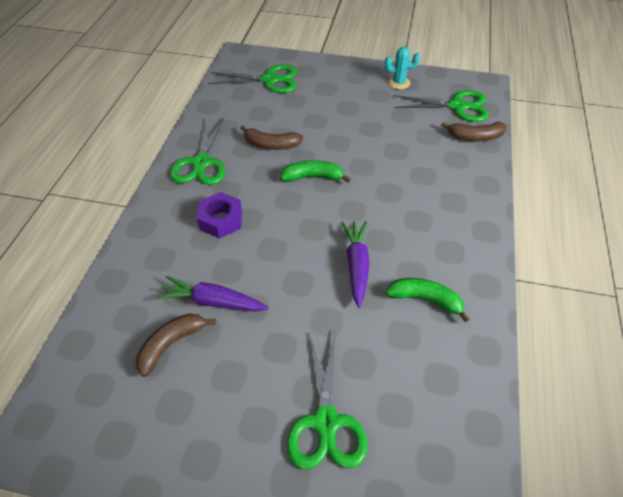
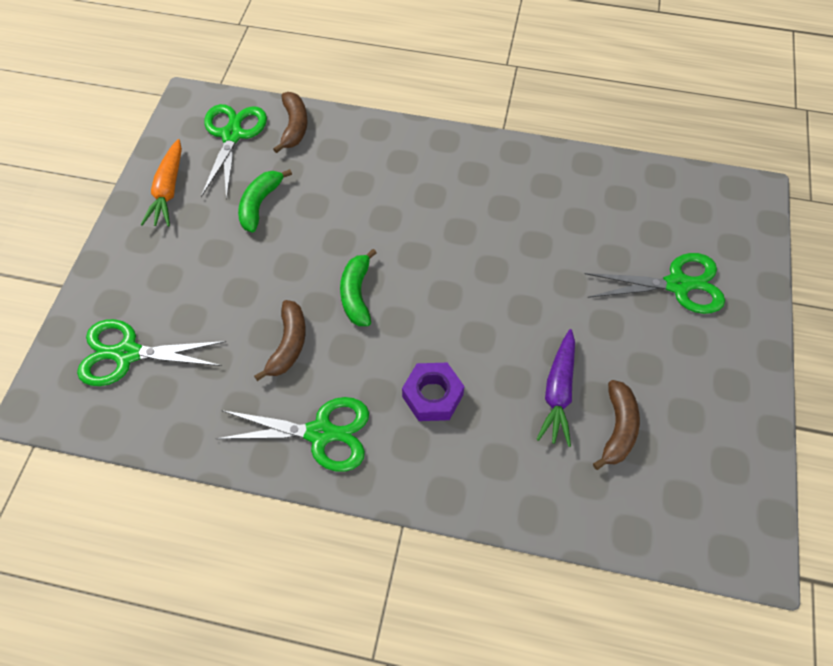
camera: 90 degrees left, 10 degrees up
(171, 344) = (618, 428): brown banana -> brown banana turned 120 degrees counterclockwise
(269, 80) = (127, 354): green scissors -> green scissors turned 90 degrees counterclockwise
(356, 265) = (497, 254): purple carrot -> none
(398, 83) = (168, 190): turquoise cactus -> orange carrot
(425, 299) = (536, 199): green banana -> green banana (259, 204)

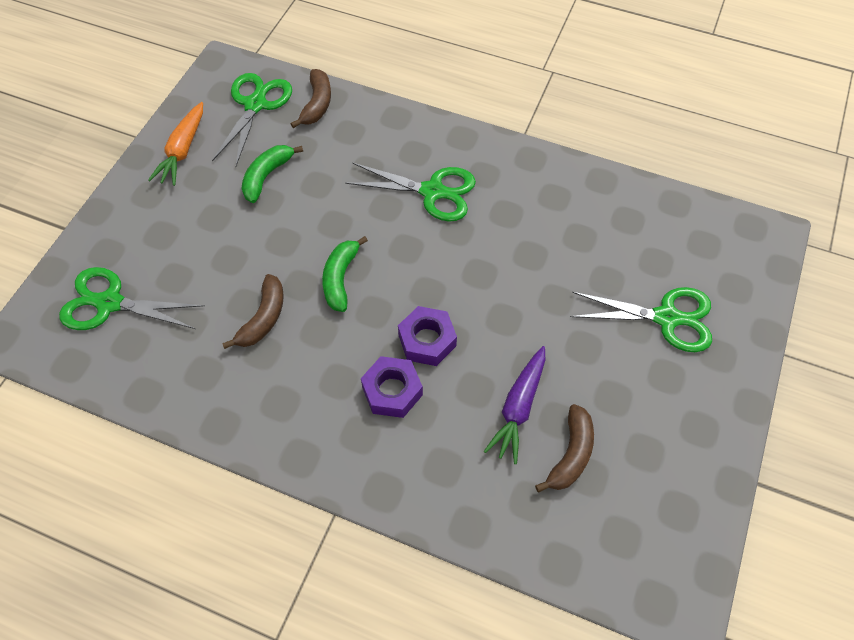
camera: 10 degrees right, 0 degrees up
(320, 433) = (274, 409): green scissors -> green scissors (432, 192)
(455, 341) = (427, 340): none -> purple nut

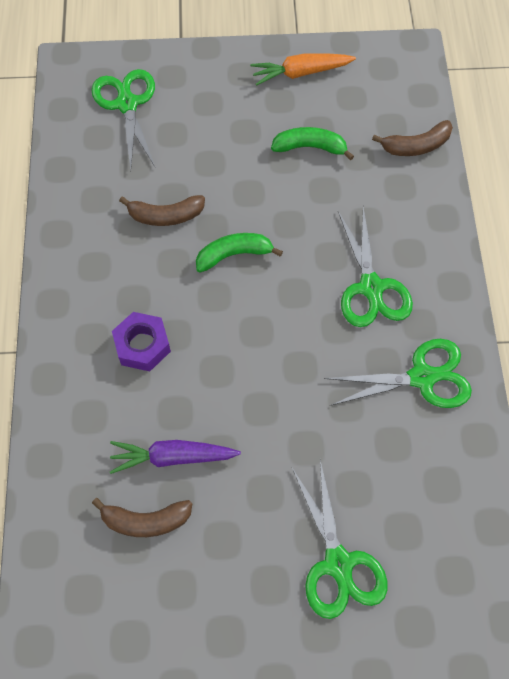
camera: 65 degrees right, 5 degrees up
(255, 105) = (384, 99): green scissors -> green scissors (421, 377)
(427, 340) = (205, 352): purple nut -> none

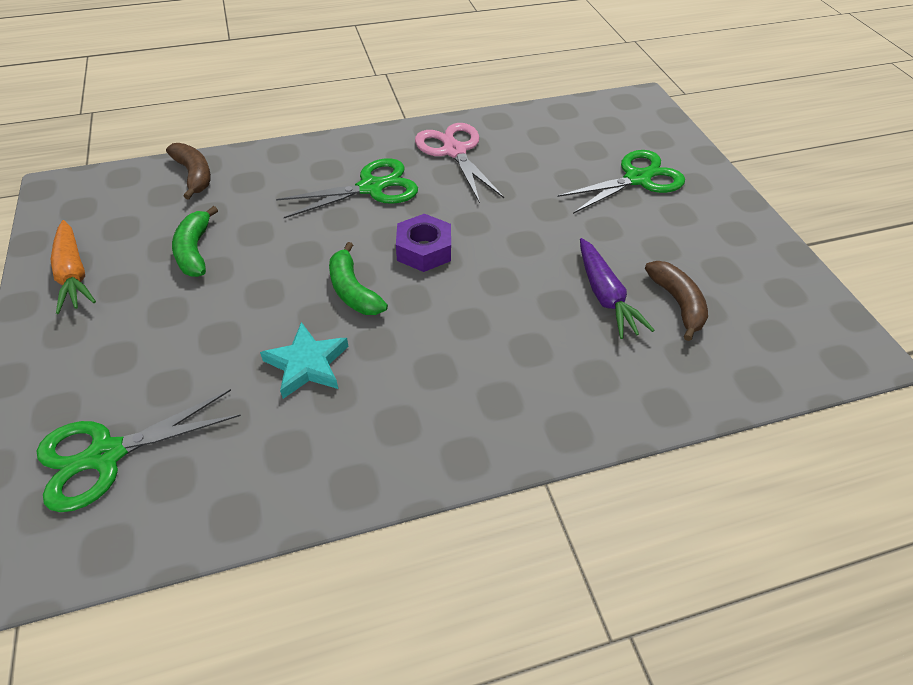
camera: 105 degrees left, 15 degrees down
(142, 345) = (492, 348): purple nut -> purple nut (424, 250)
(165, 216) = (307, 364): brown banana -> turquoise star
(421, 377) = (454, 151): green scissors -> pink scissors

